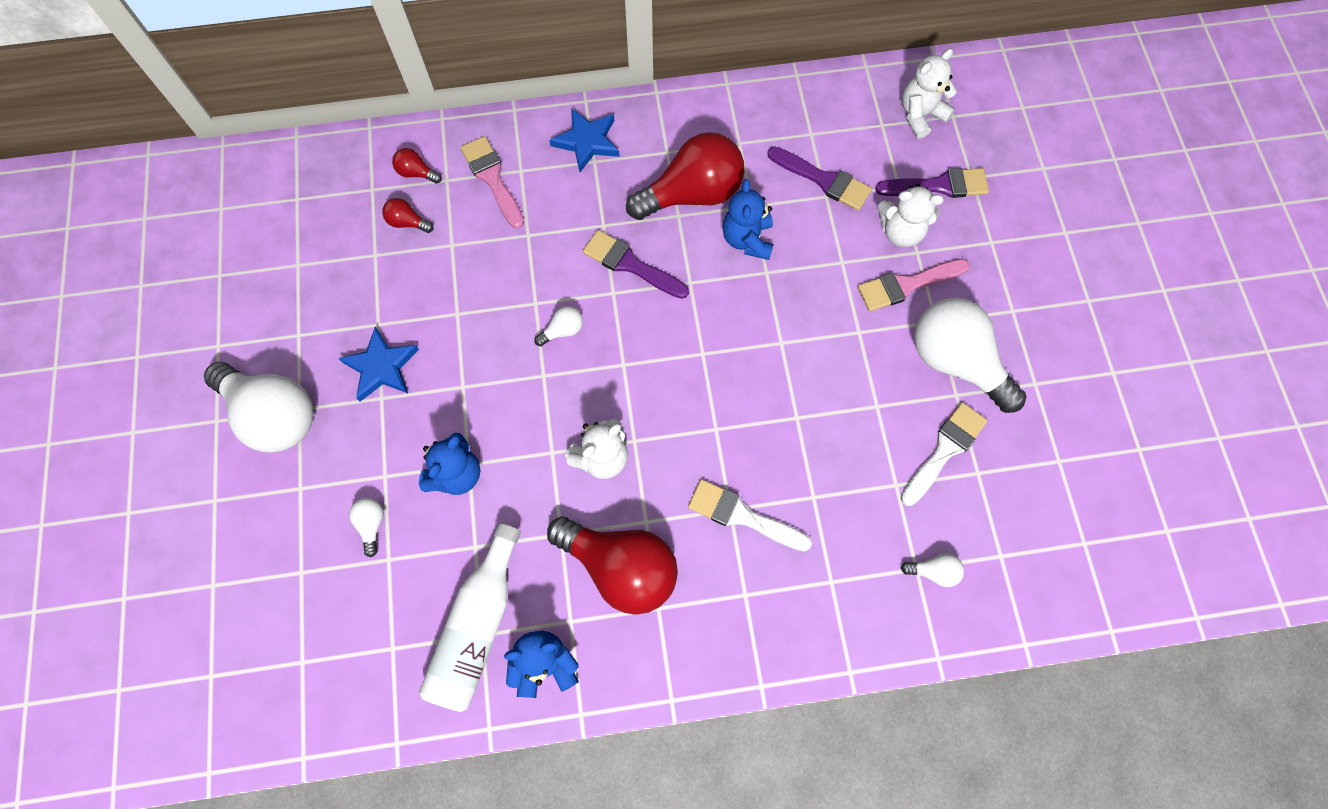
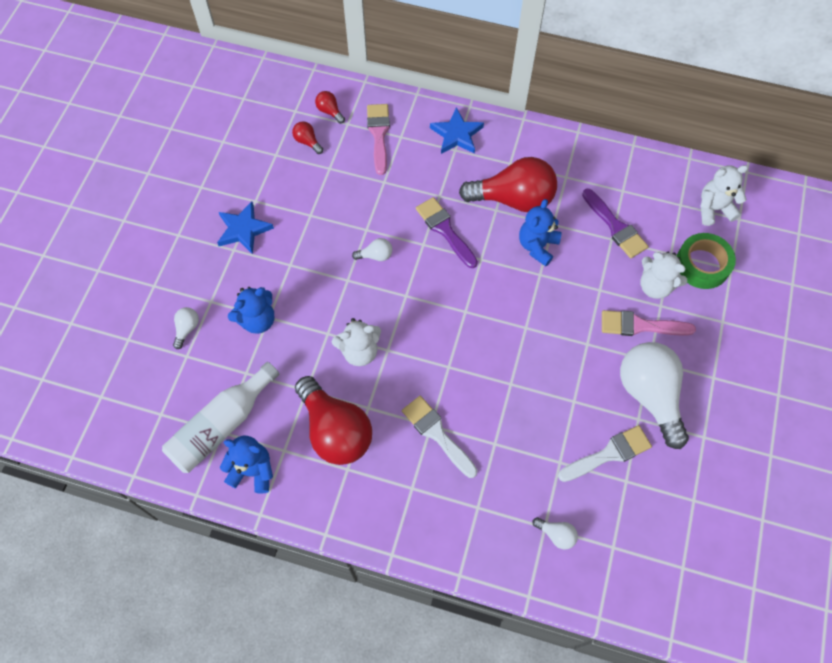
camera: 25 degrees right, 5 degrees down
(273, 415) = (160, 232): white light bulb -> none
(939, 186) = (702, 265): purple brush -> green tape

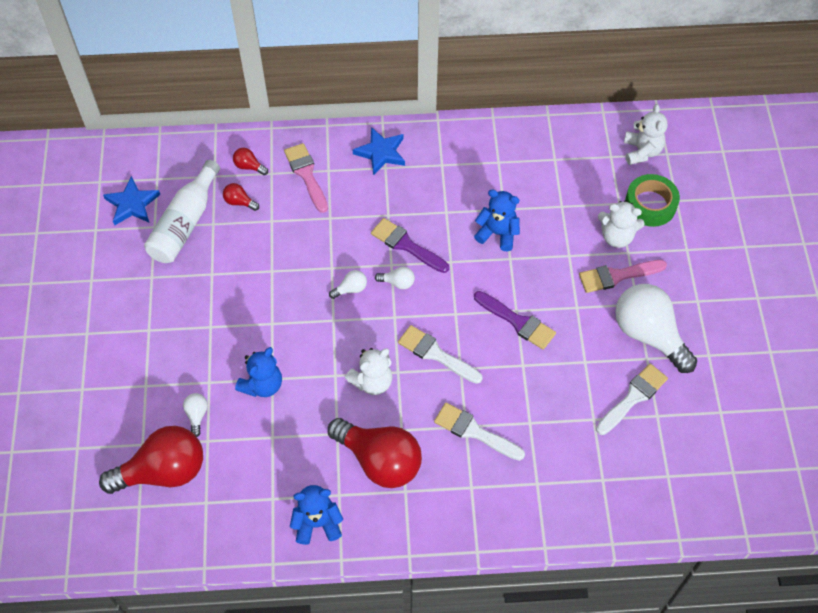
camera: 20 degrees left, 5 degrees down
(222, 425) = (270, 492): white bottle -> white bottle (185, 223)
(243, 229) = (212, 304): blue star -> blue star (132, 204)
(430, 344) = (435, 354): none -> white brush
(513, 199) = (458, 197): red light bulb -> red light bulb (163, 471)
(537, 246) = (497, 233): blue teddy bear -> blue teddy bear turned 105 degrees clockwise
(556, 534) = (615, 482): white light bulb -> white light bulb (397, 282)
(615, 227) = (561, 194): purple brush -> purple brush (517, 322)
(714, 209) = (641, 151): white teddy bear -> white teddy bear turned 120 degrees clockwise

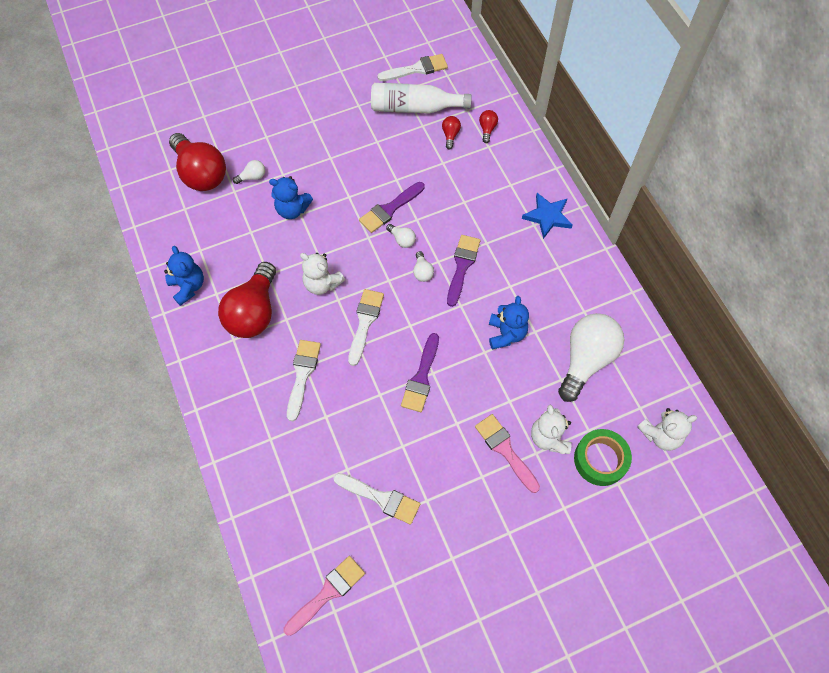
camera: 70 degrees right, 5 degrees up
(132, 204) = (417, 69): blue star -> white brush
(306, 174) = (498, 170): pink brush -> pink brush (328, 593)
(307, 289) = (389, 209): none -> purple brush
(649, 334) = (453, 495): white light bulb -> white light bulb (586, 360)

